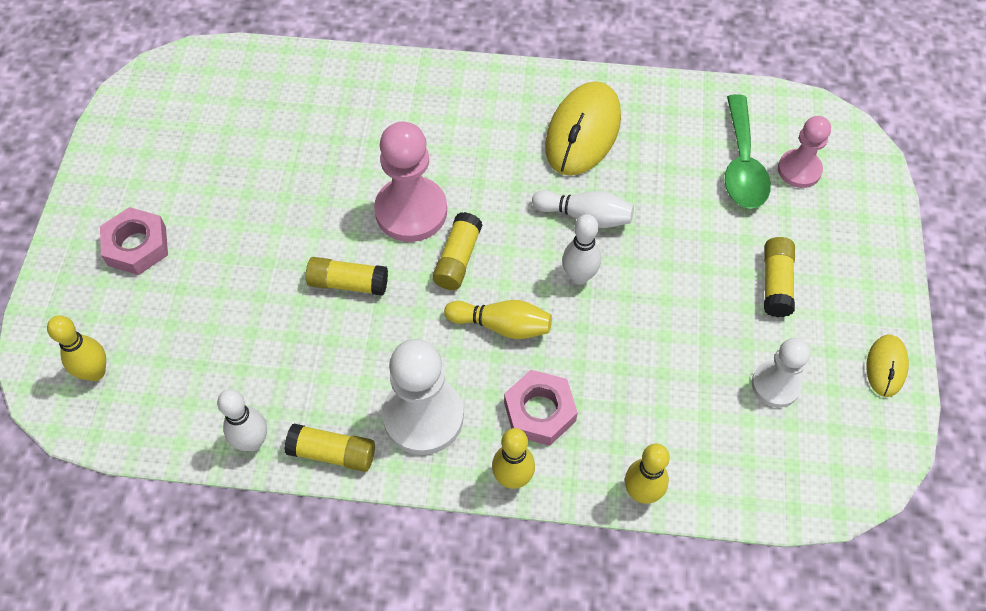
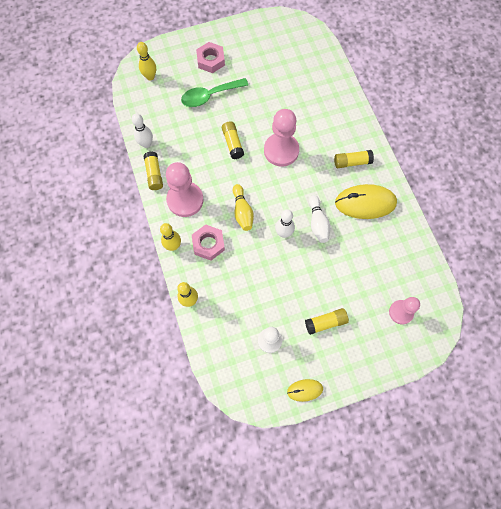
camera: 65 degrees right, 10 degrees up
(423, 417) = (185, 200): white pawn -> pink pawn
(457, 259) = (266, 180): yellow glue stick -> yellow glue stick (352, 162)
(742, 165) = (388, 283): green spoon -> green spoon (209, 96)

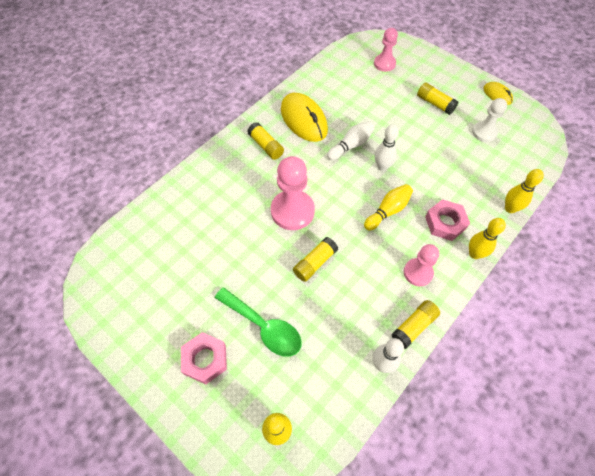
camera: 120 degrees left, 10 degrees down
(185, 200) = (418, 273): pink pawn -> pink pawn, size x0.61

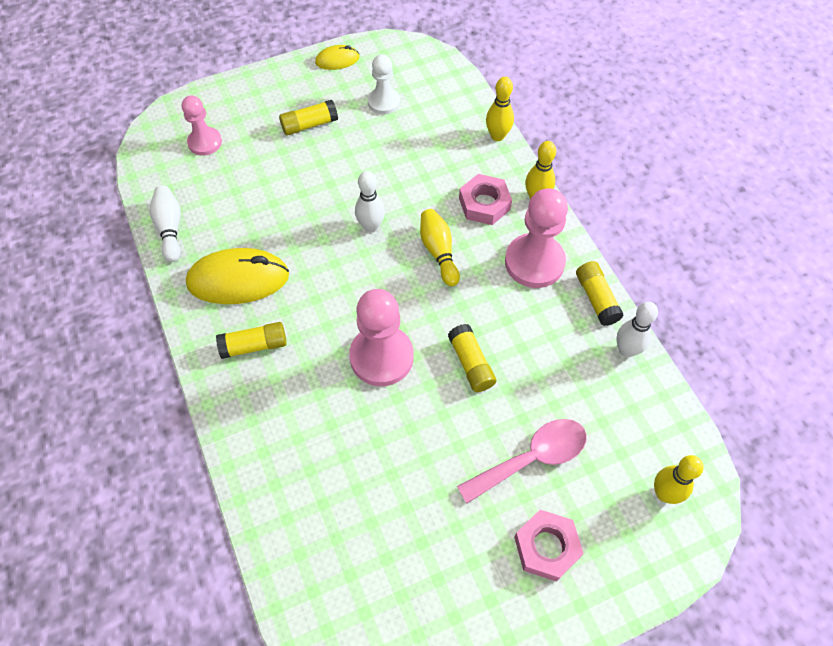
camera: 65 degrees left, 0 degrees up
(264, 327) = (532, 458): green spoon -> pink spoon
(351, 145) = (318, 244): white bowling pin -> white bowling pin (170, 228)
(418, 273) = (534, 262): pink pawn -> pink pawn, size x1.63

